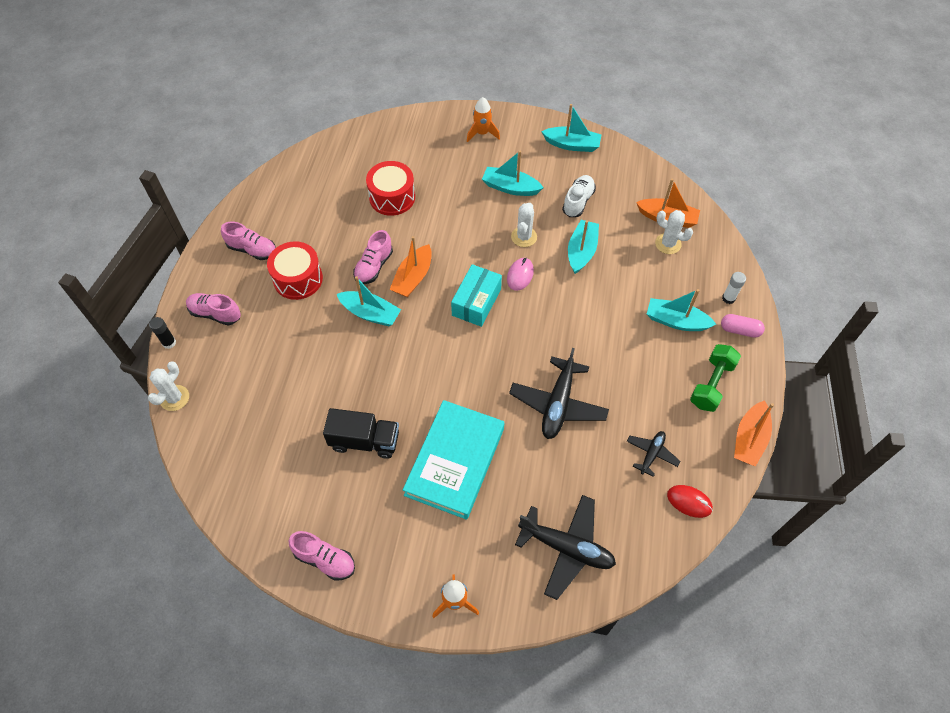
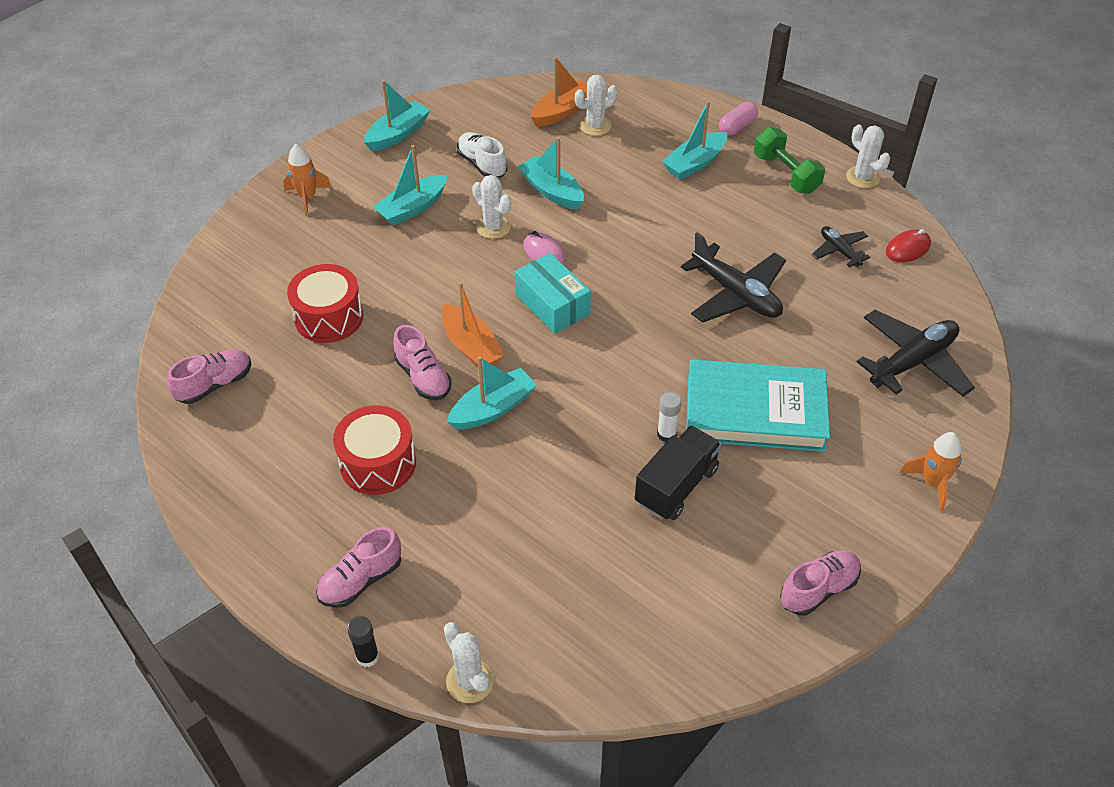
camera: 60 degrees left, 10 degrees down
(252, 250) = (284, 497): pink shoe -> pink shoe (215, 385)
(455, 461) = (755, 411): turquoise book -> turquoise book turned 45 degrees counterclockwise
(728, 298) = (694, 117): white glue stick -> white glue stick (666, 434)
(749, 439) = (862, 177): orange boat -> white cactus

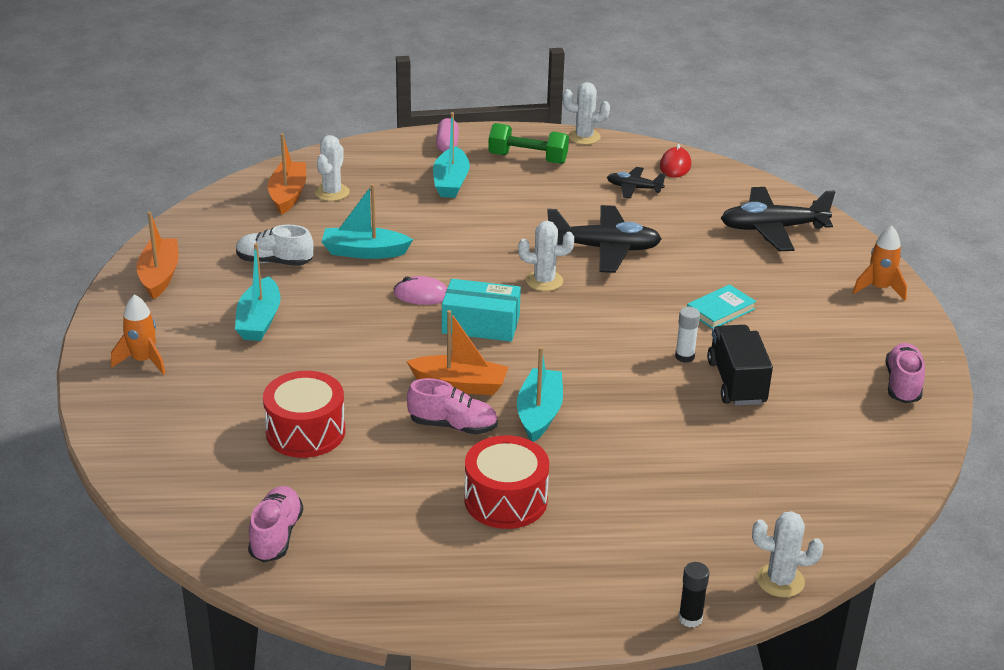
camera: 45 degrees left, 15 degrees down
(361, 580) = (611, 578): pink shoe -> none
(398, 134) = (159, 276): turquoise boat -> orange boat
(493, 227) = (352, 299): white cactus -> white cactus (544, 281)
(755, 411) = (720, 310): turquoise book -> turquoise book, size x0.45
(912, 362) = (772, 229): black plane -> black plane turned 105 degrees counterclockwise

